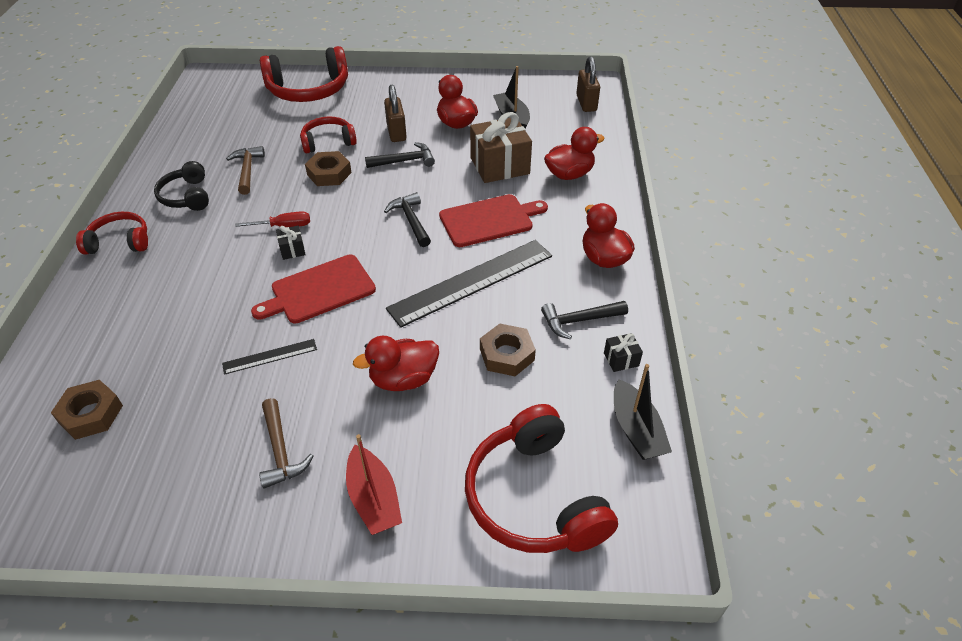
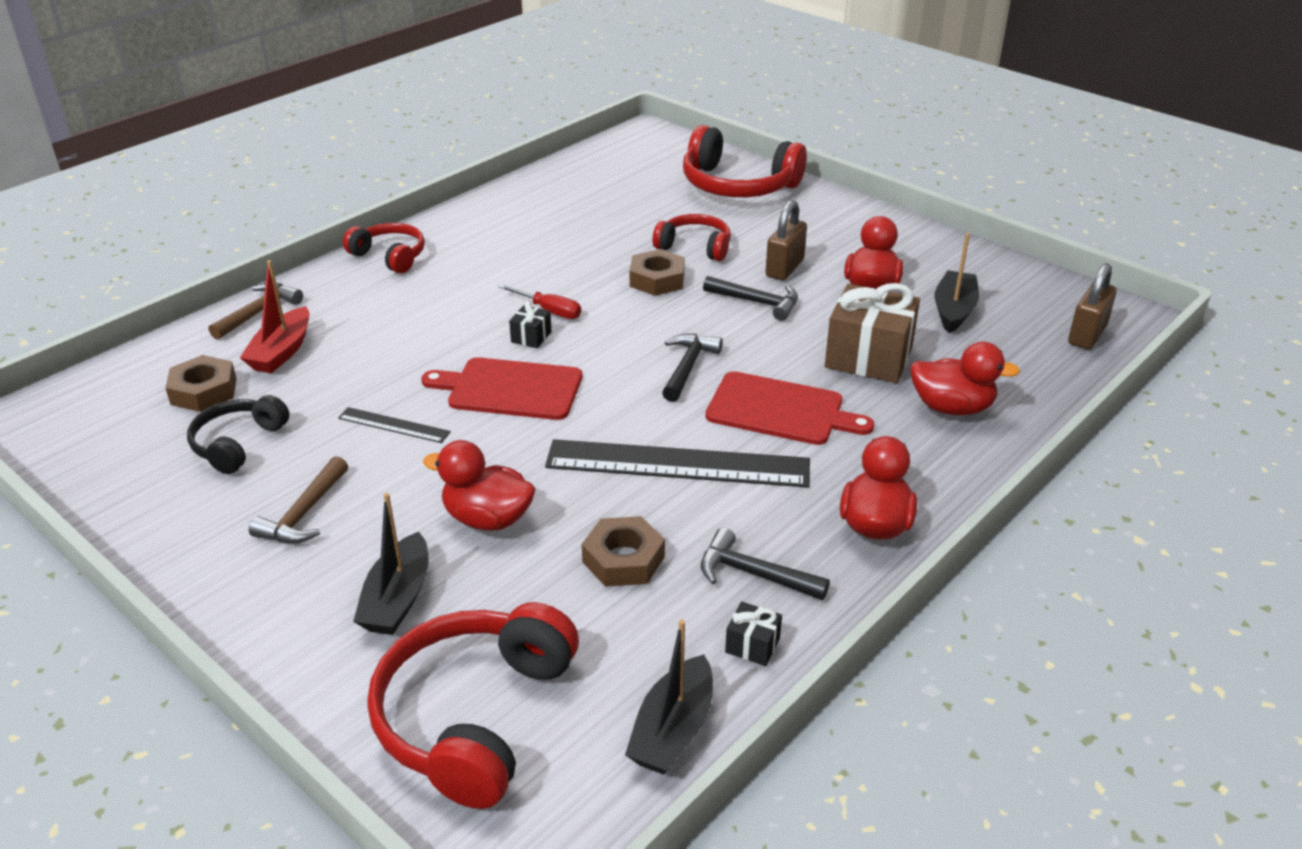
camera: 40 degrees right, 10 degrees down
(187, 196) = (494, 241): black headphones -> black headphones (238, 443)
(247, 170) = (578, 241): brown hammer -> brown hammer (259, 312)
(373, 499) = (327, 609): red boat -> red boat (281, 351)
(409, 462) = (397, 599): none -> black boat

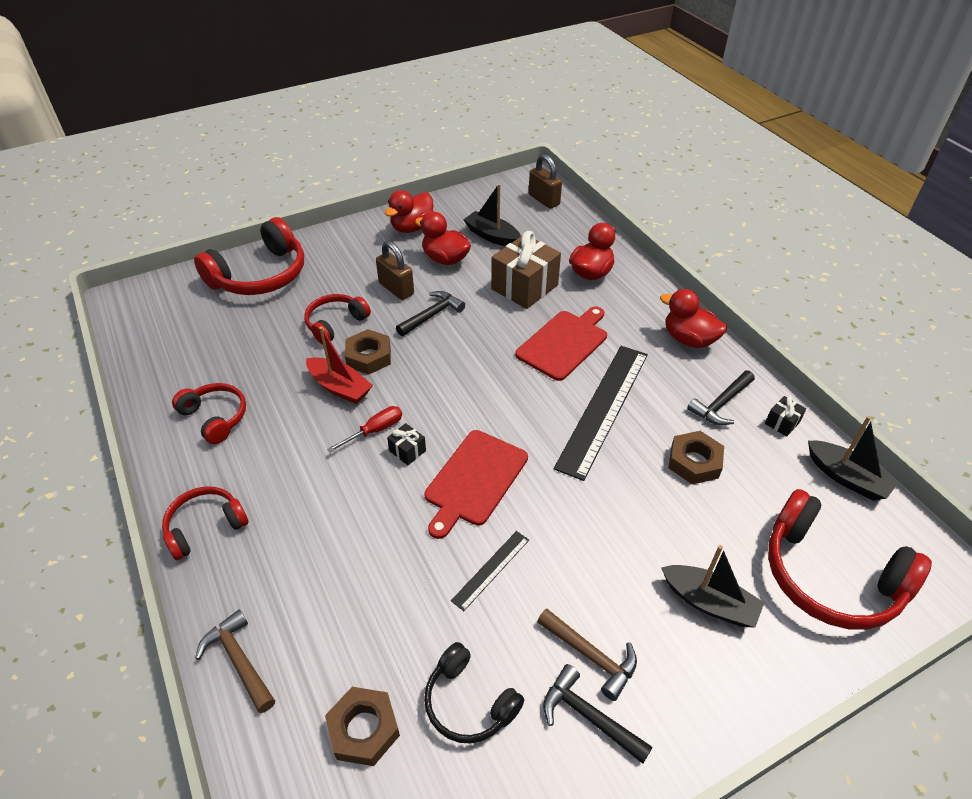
camera: 70 degrees left, 10 degrees up
(281, 351) = (328, 646): red boat -> red boat (339, 387)
(487, 519) = (632, 528): red duck -> red duck (412, 227)
(519, 222) = (215, 417): none -> red headphones
(688, 367) = (494, 372): black hammer -> black hammer (589, 716)

